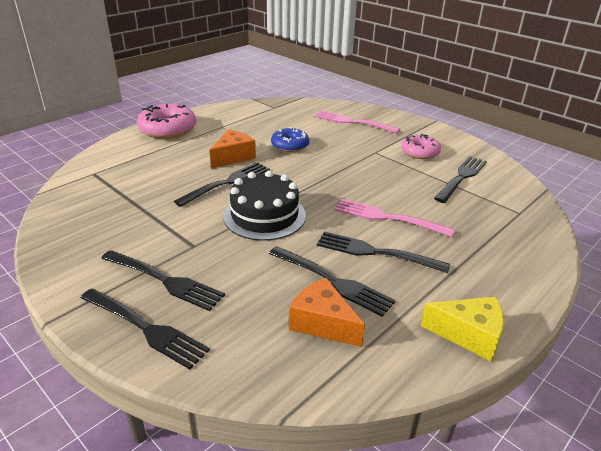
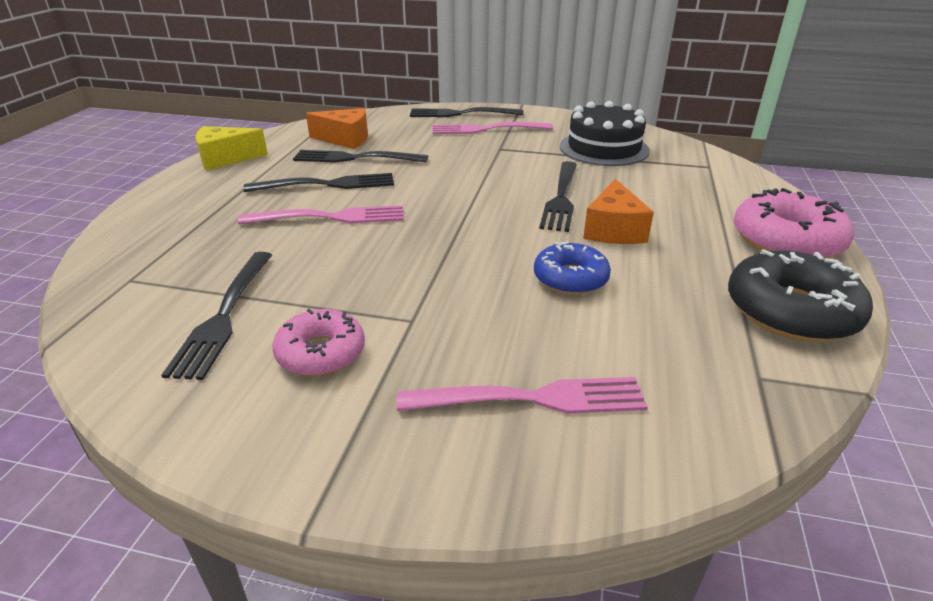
camera: 150 degrees right, 0 degrees up
(164, 280) = (486, 129): black fork -> pink fork
(227, 114) = (791, 311): none -> black donut
(264, 216) = (471, 182): black cake -> black cake (604, 148)

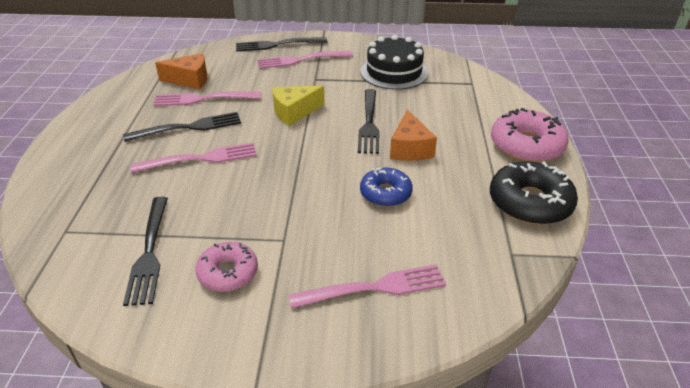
camera: 10 degrees left, 5 degrees up
(225, 159) = (96, 109): yellow cheese -> yellow cheese (294, 112)
(355, 158) = (203, 99): black fork -> pink fork

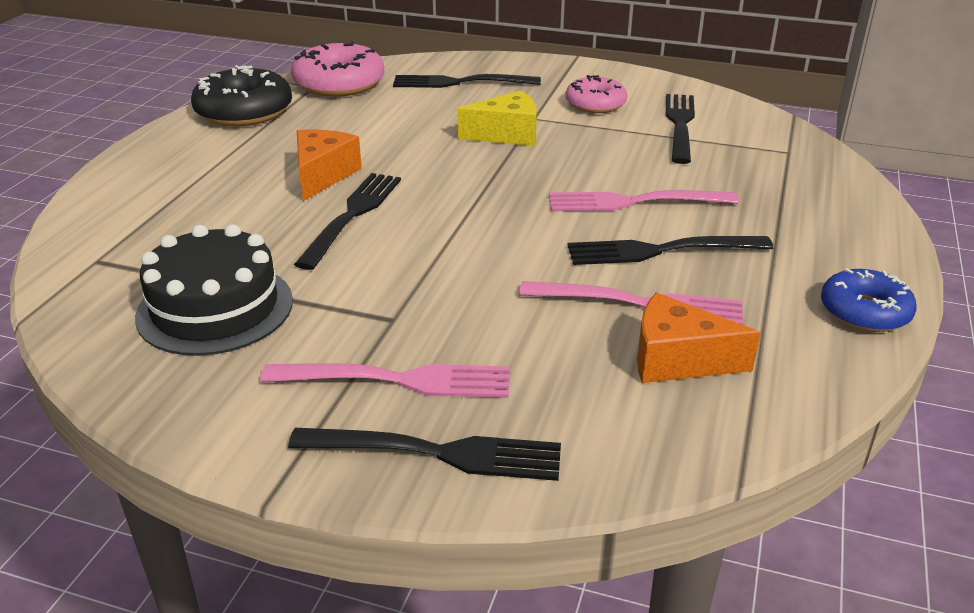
camera: 165 degrees left, 5 degrees down
(294, 112) = (468, 251): yellow cheese -> yellow cheese (507, 134)
(374, 288) = (460, 82): pink fork -> black fork
(385, 193) = (397, 137): blue donut -> blue donut (864, 311)
(526, 145) = (161, 158): pink donut -> pink donut (339, 83)

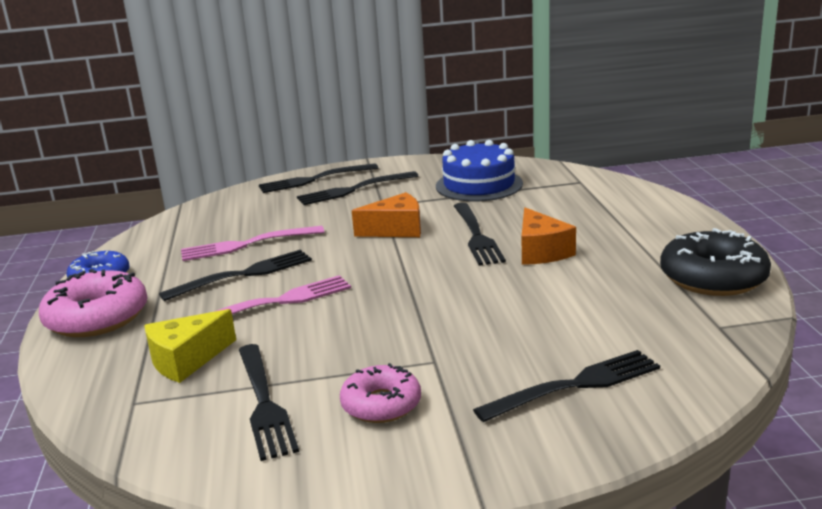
camera: 155 degrees right, 10 degrees down
(215, 308) = (479, 185): black cake -> blue cake
(339, 83) = (699, 337): pink donut -> pink donut (97, 317)
(397, 380) = (354, 189): pink fork -> black fork
(507, 134) = (440, 331): yellow cheese -> yellow cheese (186, 360)
(677, 360) = (217, 229): orange cheese -> orange cheese (396, 230)

